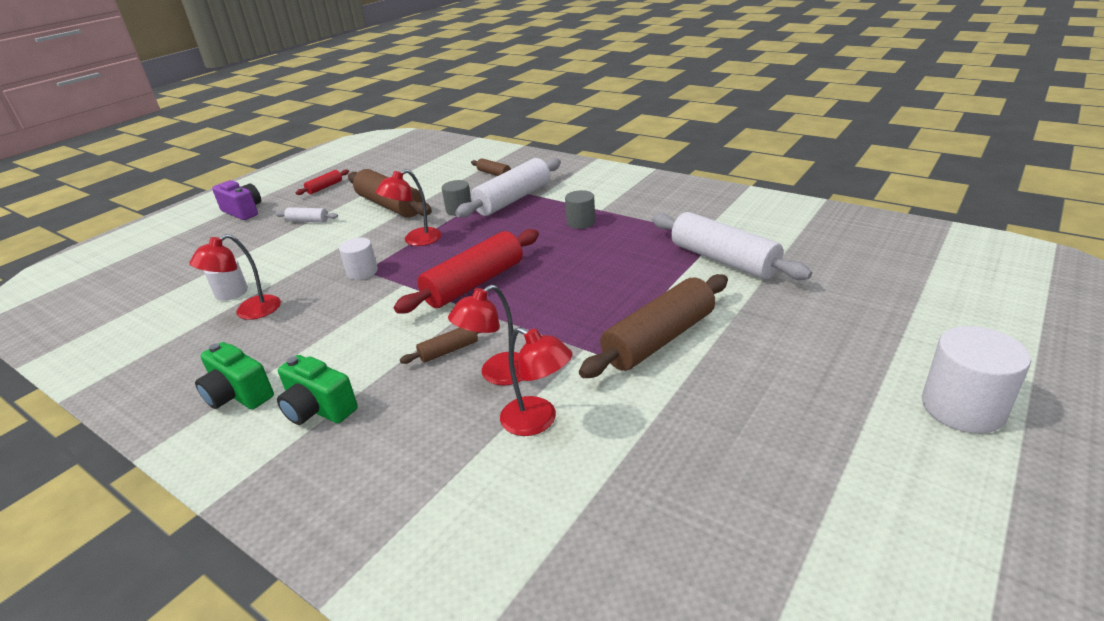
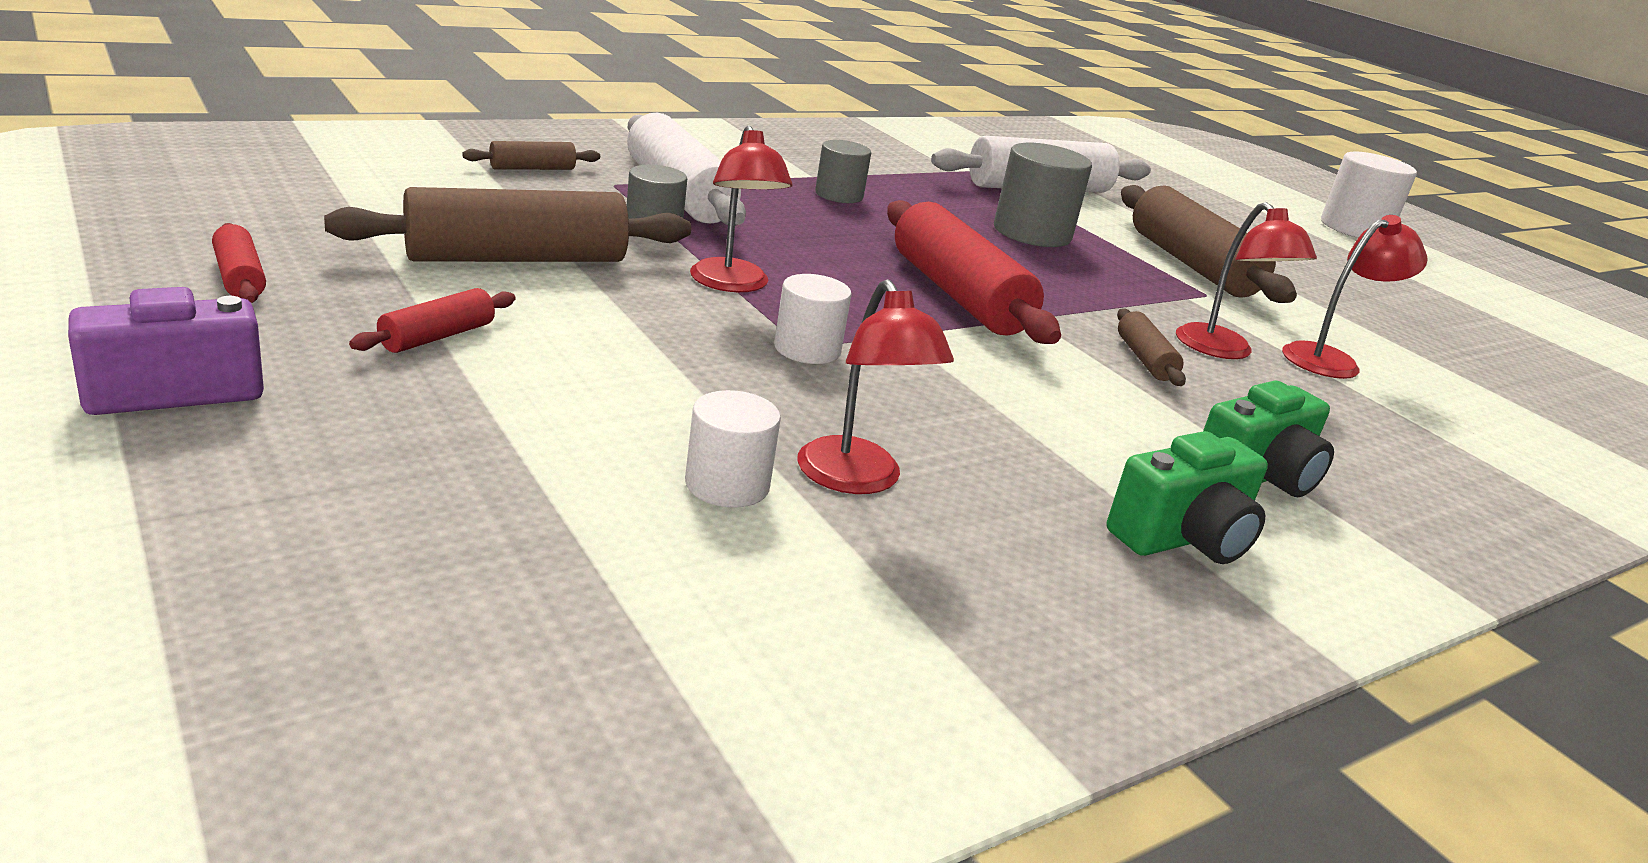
camera: 75 degrees left, 5 degrees down
(308, 221) = (437, 337): white rolling pin -> red rolling pin
(619, 278) = (1032, 233): none -> grey cylinder

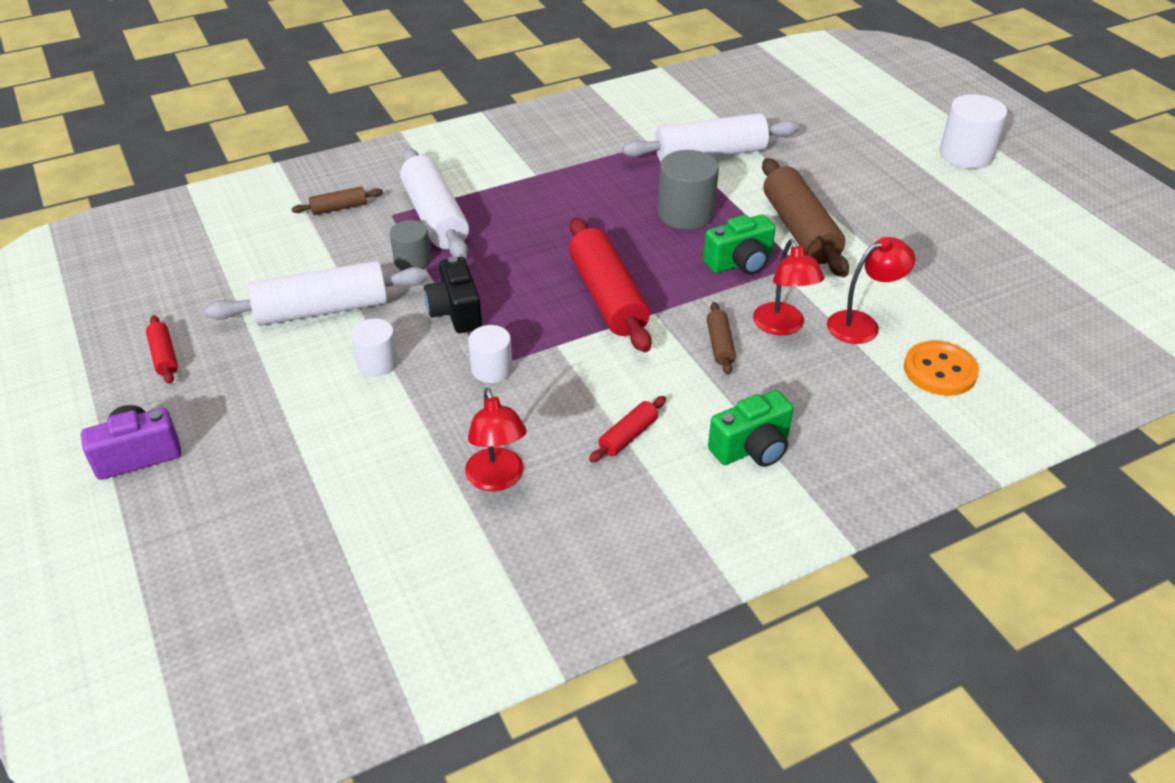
camera: 10 degrees right, 15 degrees up
(437, 337) = (273, 391): red rolling pin -> red rolling pin (628, 436)
(516, 259) = (322, 309): brown rolling pin -> white rolling pin
(727, 485) = (422, 492): white cylinder -> white cylinder (377, 362)
(733, 284) = (456, 312): red lamp -> black camera
(839, 195) = (550, 195): grey cylinder -> none
(1183, 538) = (680, 505): green camera -> green camera (740, 263)
(1469, 417) = (939, 371): none -> orange button

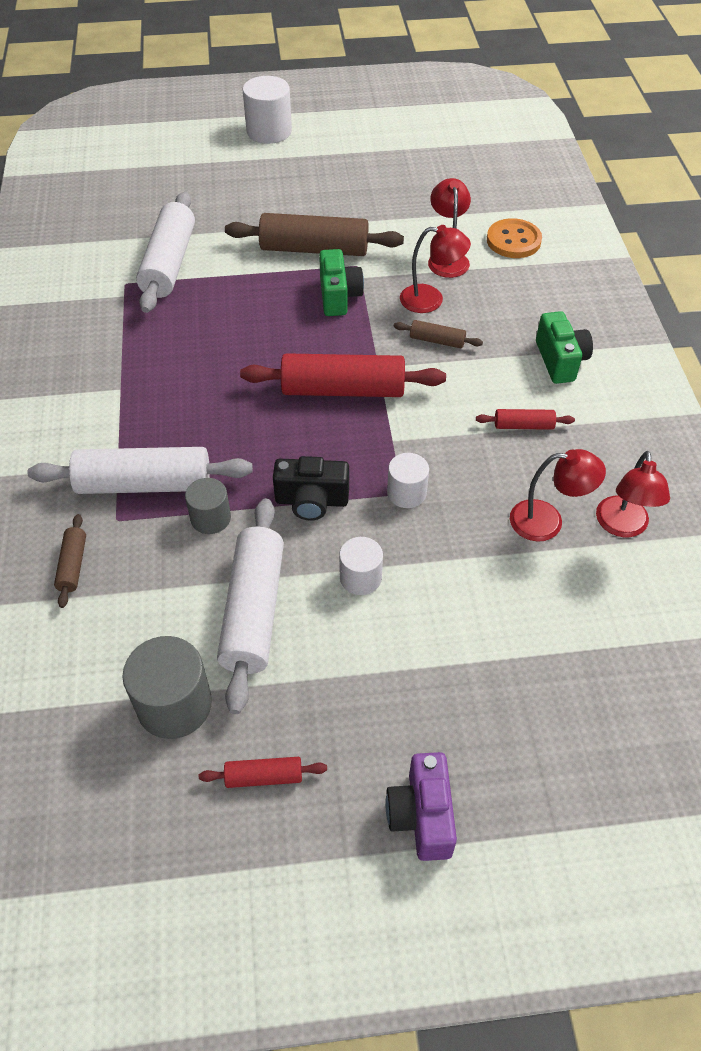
camera: 70 degrees left, 10 degrees up
(515, 544) = (622, 526): none -> red lamp
(628, 436) = (523, 425): red rolling pin -> red rolling pin turned 60 degrees counterclockwise
(685, 214) = (251, 306): grey cylinder -> grey cylinder (174, 704)

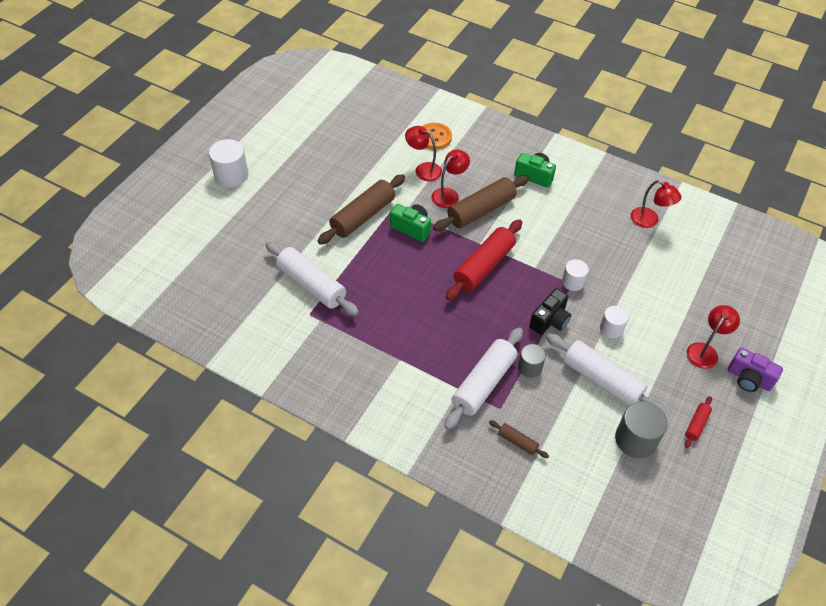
camera: 55 degrees left, 0 degrees up
(437, 341) = (481, 210): brown rolling pin -> brown rolling pin, size x2.13
(523, 425) = (565, 215): red rolling pin -> none
(547, 521) = (628, 243): red lamp -> red lamp (705, 351)

